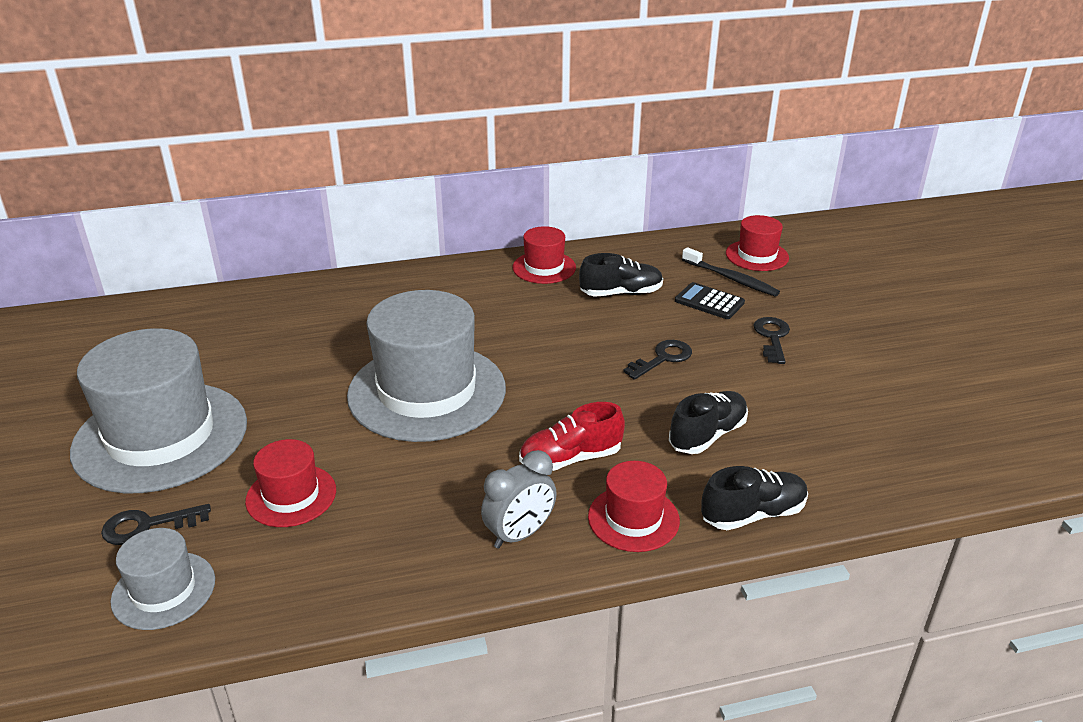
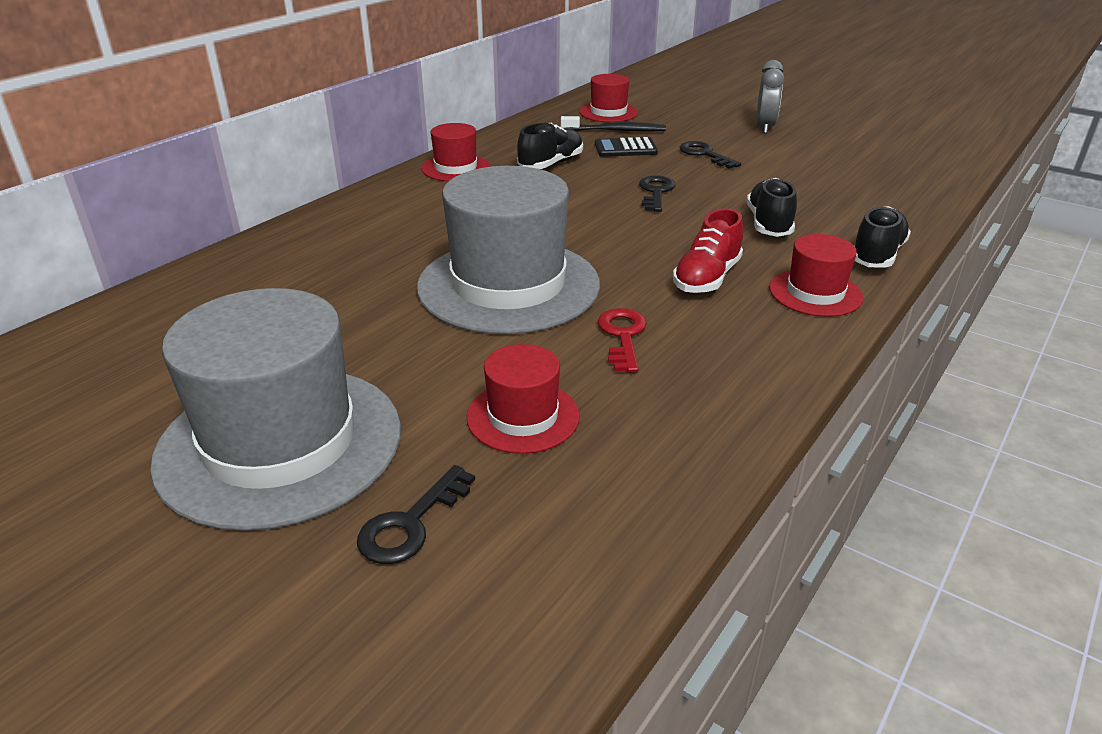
camera: 40 degrees left, 0 degrees up
(164, 590) = (534, 563): grey hat -> none
(435, 473) = (622, 336): none -> red key
(519, 534) = (761, 342): grey clock -> grey clock (764, 127)

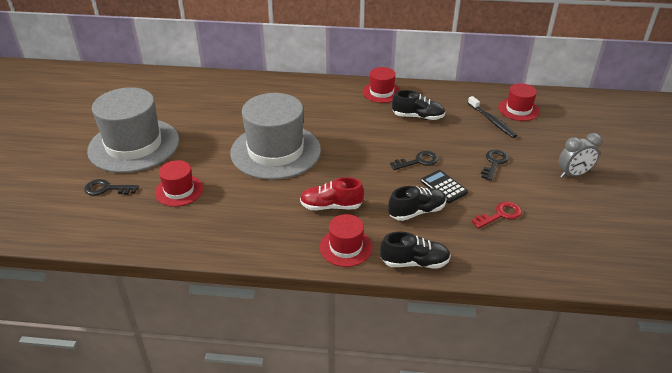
camera: 60 degrees right, 5 degrees up
(622, 336) = (255, 196): red key -> red key (500, 215)
(625, 148) = (468, 133): black calculator -> black calculator (443, 187)

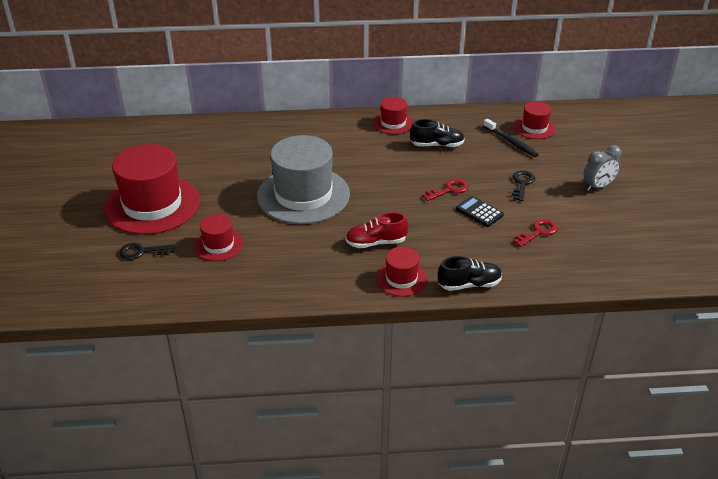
camera: 10 degrees left, 0 degrees up
(134, 145) = (152, 205): grey hat -> red hat
(416, 212) = (459, 238): black shoe -> none
(418, 161) = (448, 190): black key -> red key

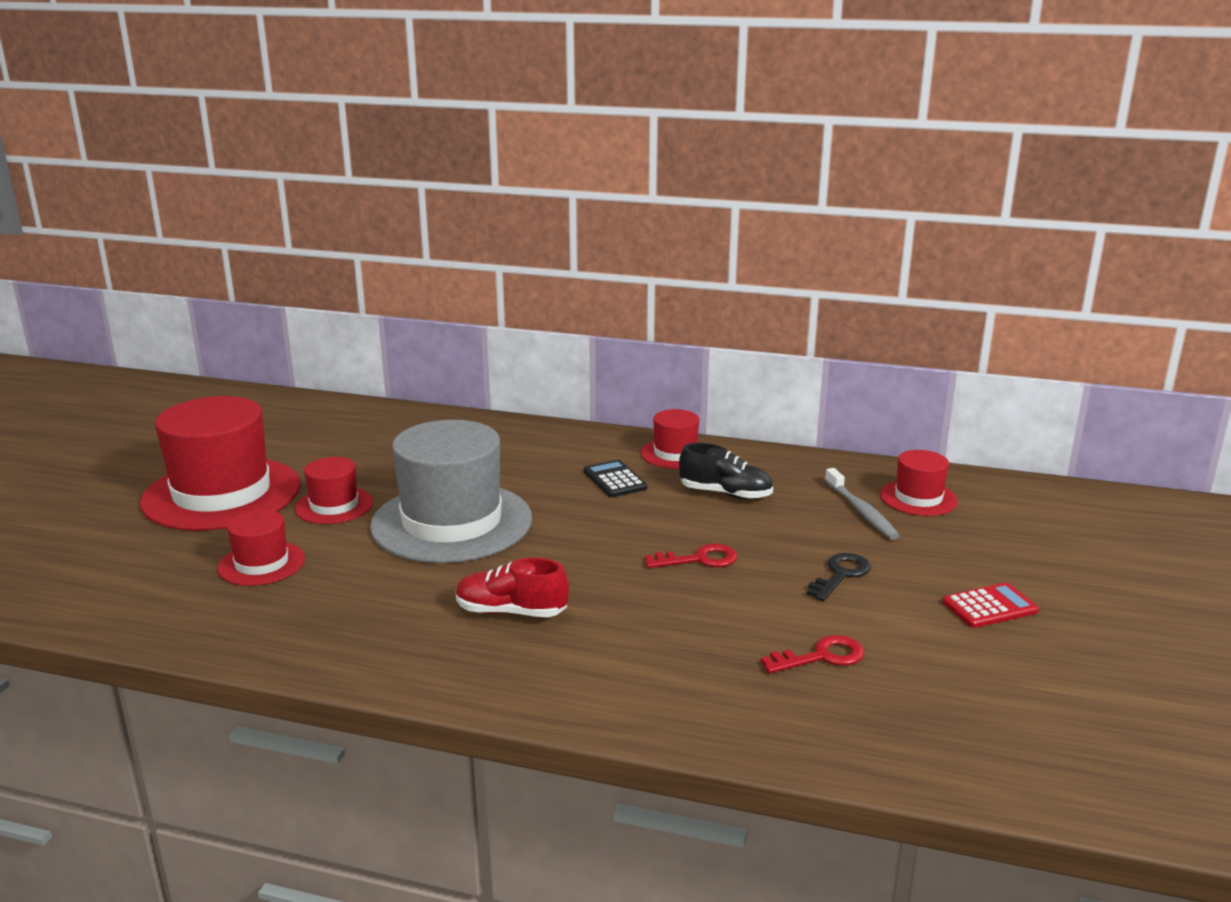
camera: 20 degrees right, 15 degrees down
(142, 251) = (146, 550): black key -> none
(401, 279) = (509, 677): red hat -> red hat (334, 506)
(469, 284) = (626, 715): black shoe -> none
(479, 212) = (730, 602): black calculator -> black calculator (614, 480)
(511, 142) = (861, 511): black toothbrush -> grey toothbrush
(598, 187) = (989, 607): grey clock -> red calculator

